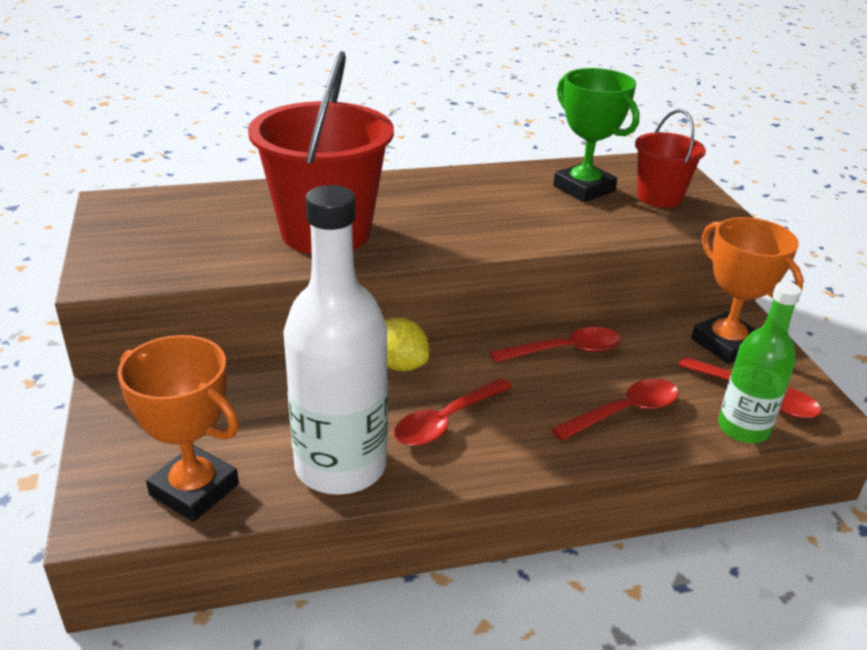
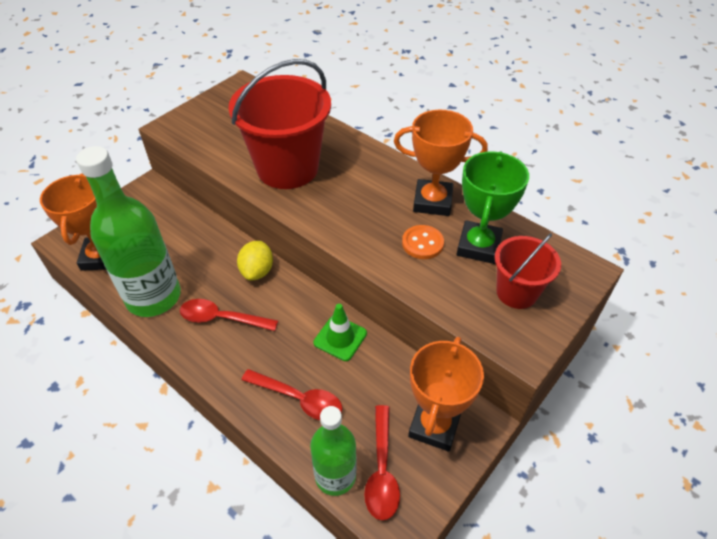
camera: 55 degrees right, 15 degrees up
(340, 466) = (153, 297): white bottle -> green bottle
(496, 183) = (432, 201): none -> orange trophy
(547, 210) = (422, 243): none -> orange button
(565, 350) = (340, 338): red spoon -> green traffic cone

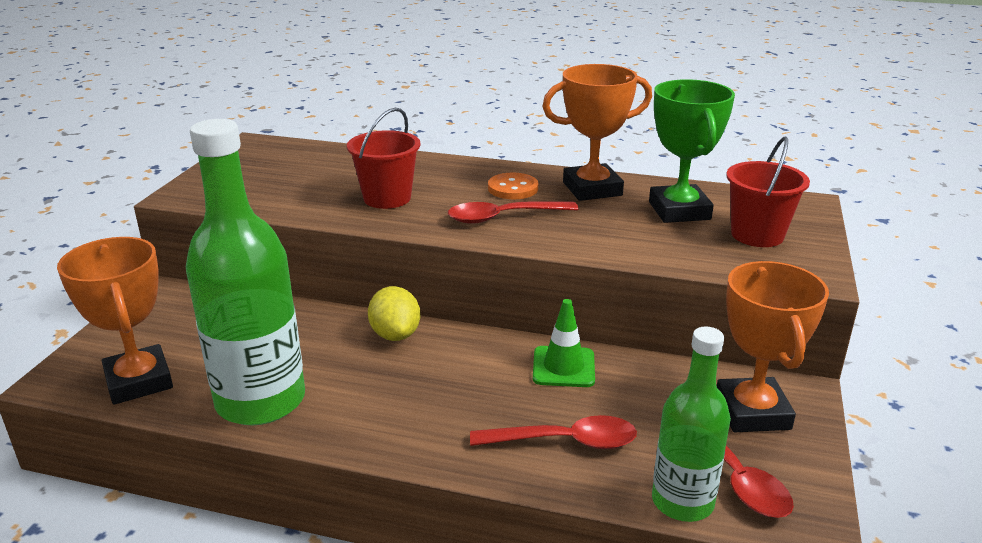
camera: 25 degrees left, 20 degrees down
(222, 318) = (385, 394): red spoon -> red spoon (503, 217)
(287, 168) = (387, 198): red bucket -> red bucket, size x0.55
(422, 243) = (616, 222): orange button -> orange button (513, 188)

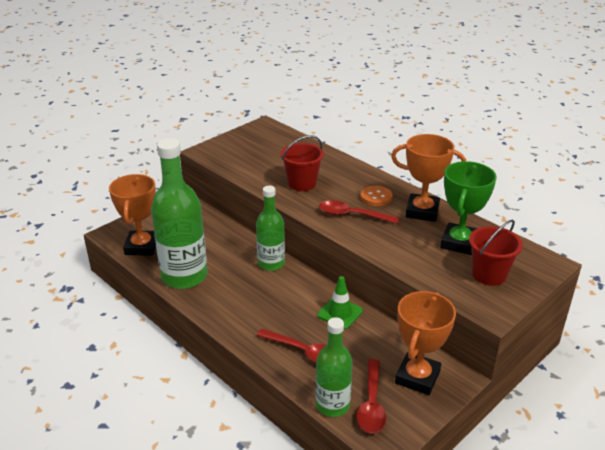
camera: 30 degrees right, 5 degrees up
(395, 335) = (271, 263): yellow lemon -> green bottle

